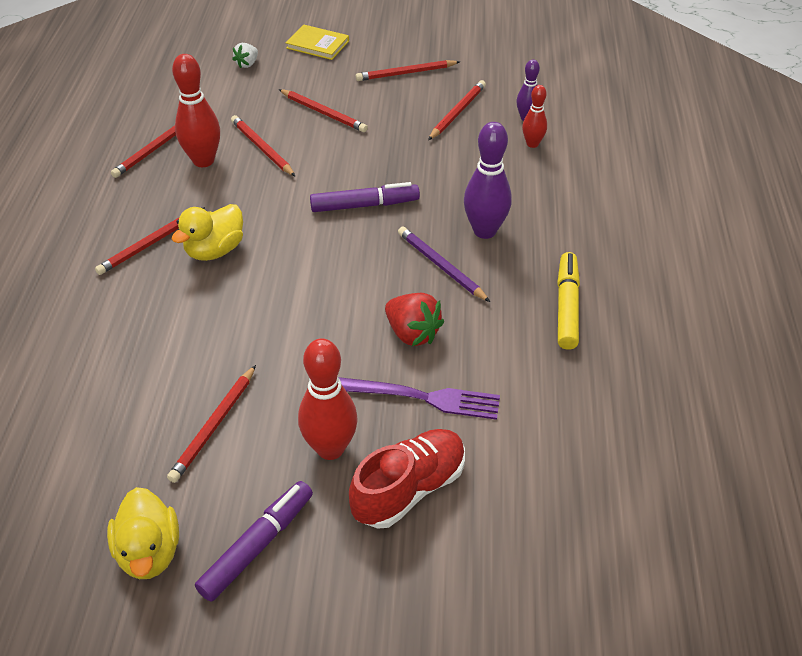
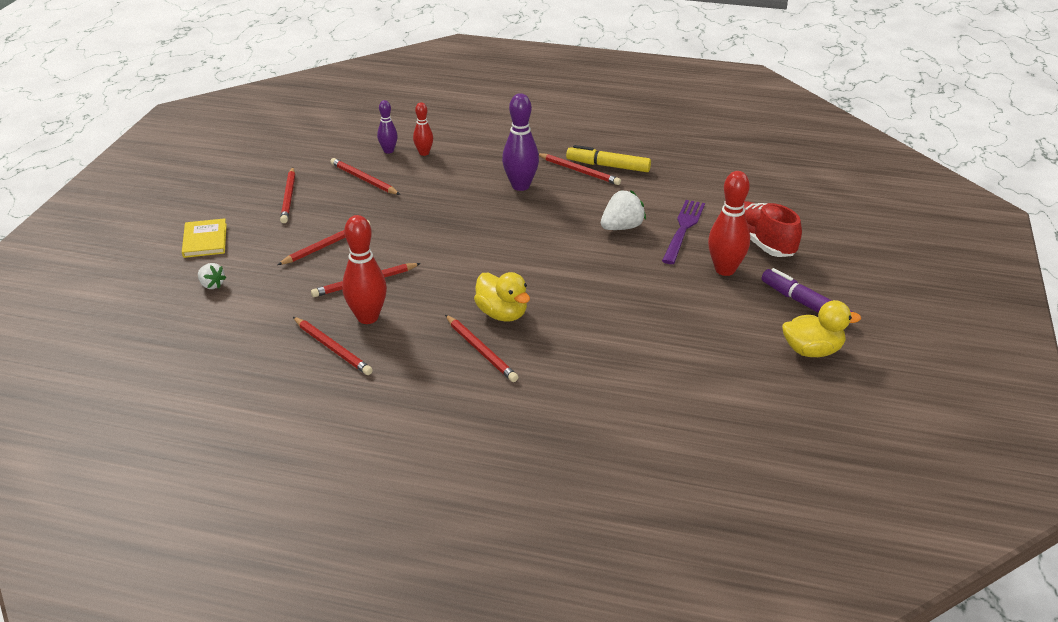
camera: 80 degrees left, 10 degrees down
(214, 425) = (700, 319): red pencil -> red pencil (579, 171)
(317, 44) = (205, 240): yellow book -> yellow book turned 45 degrees counterclockwise
(364, 205) = (470, 235): purple marker -> none
(412, 333) = (622, 227): red strawberry -> white strawberry
(441, 266) = (554, 208): purple pencil -> none

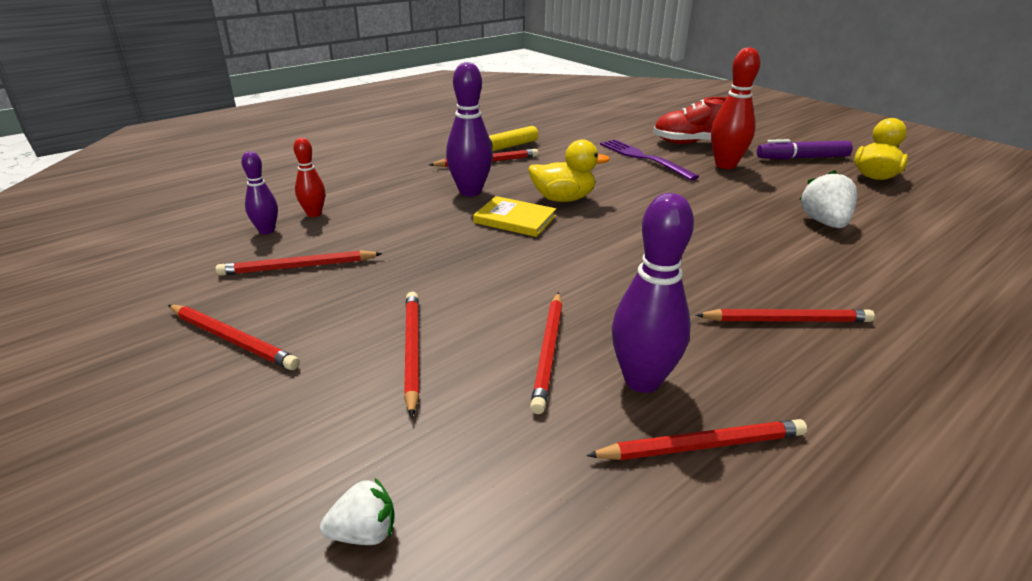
camera: 55 degrees left, 5 degrees down
(205, 240) = (202, 484): yellow book -> yellow book (515, 219)
(368, 317) = (642, 380): red bowling pin -> purple bowling pin
(502, 314) = (715, 281): yellow duck -> yellow duck (563, 199)
(622, 227) = (610, 177): white strawberry -> white strawberry (824, 223)

